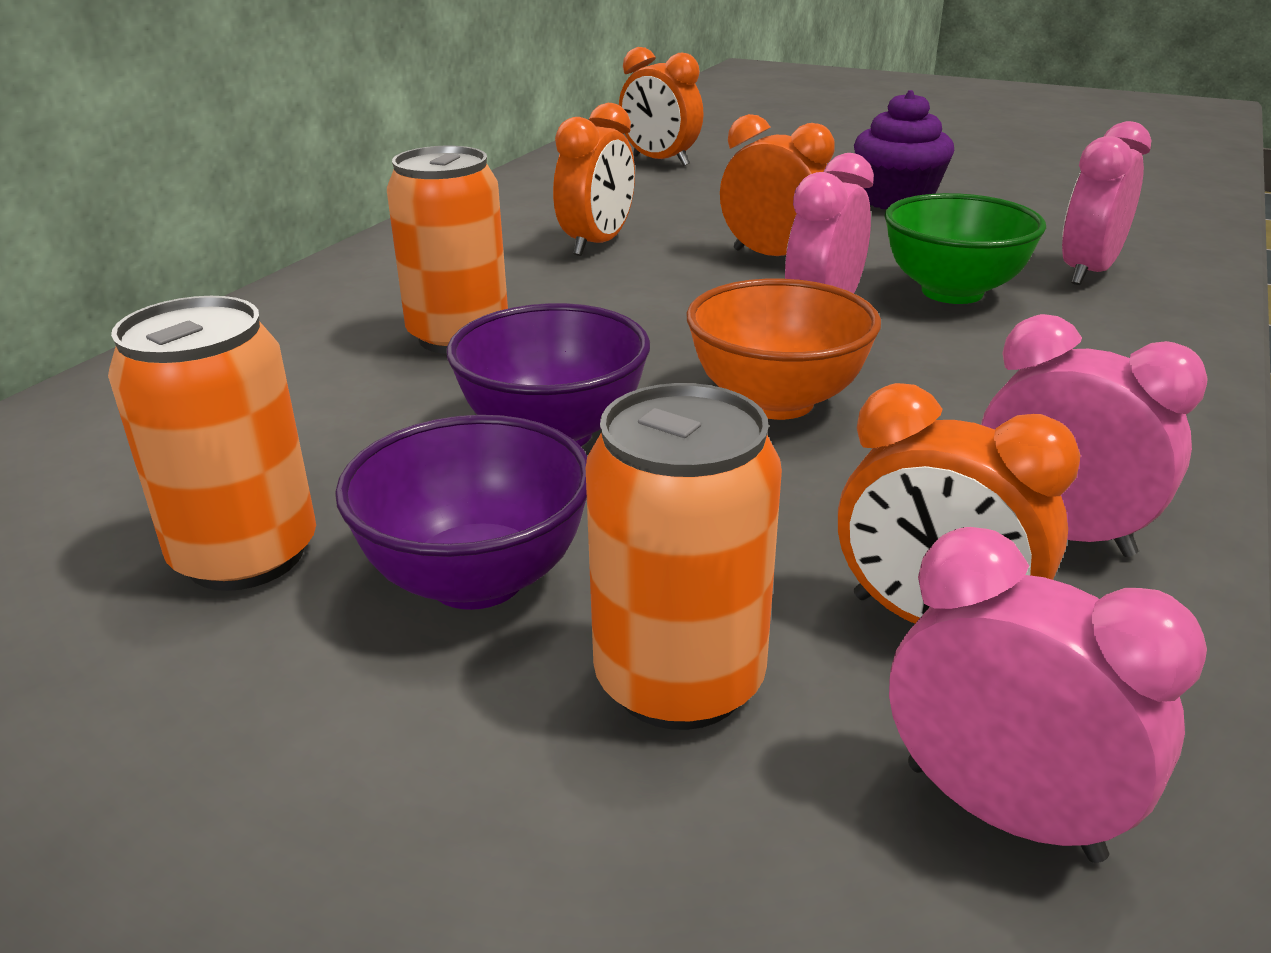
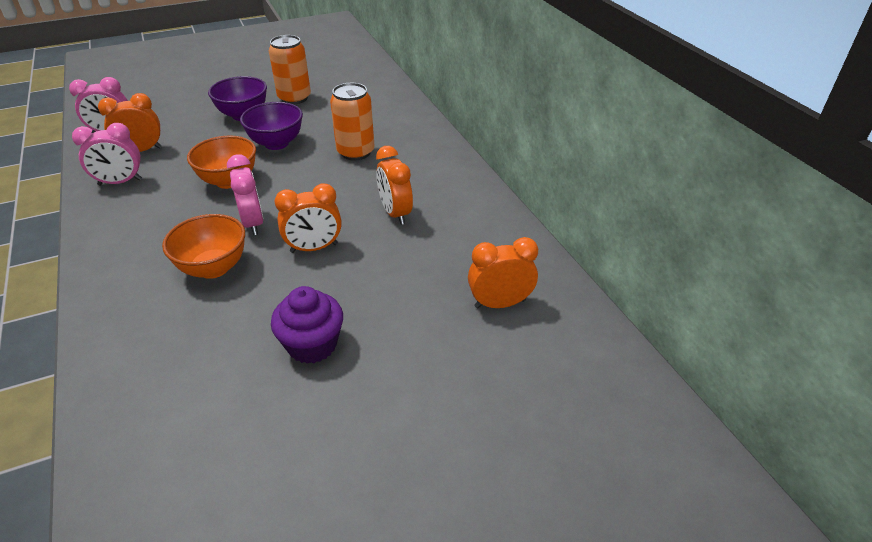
camera: 130 degrees right, 10 degrees up
(679, 681) = (183, 121): orange can -> none
(952, 292) = (213, 268): green bowl -> orange bowl
(1088, 272) = (157, 324): pink clock -> none

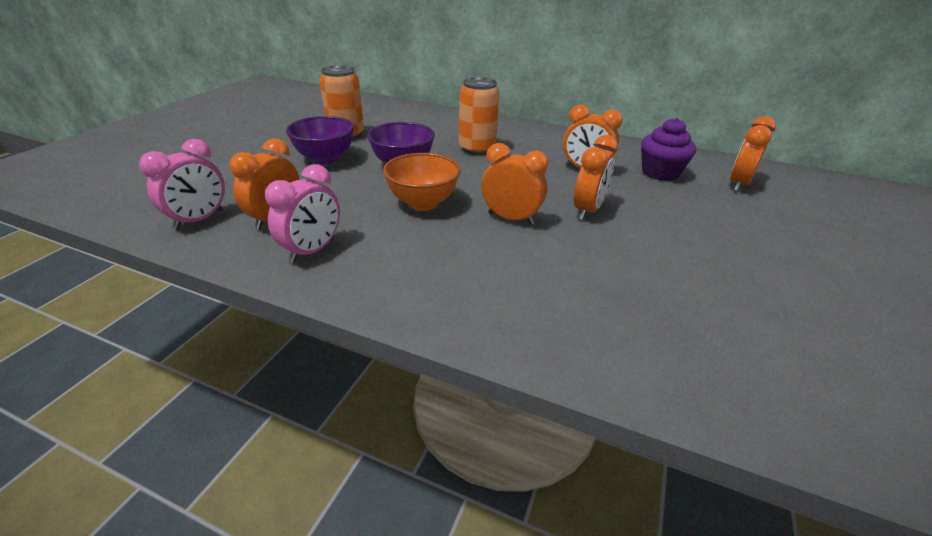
camera: 45 degrees left, 5 degrees down
(213, 268) = (555, 260): orange bowl -> none
(253, 223) = (510, 218): pink clock -> orange clock
(312, 345) = (723, 260): purple cupcake -> purple cupcake (660, 173)

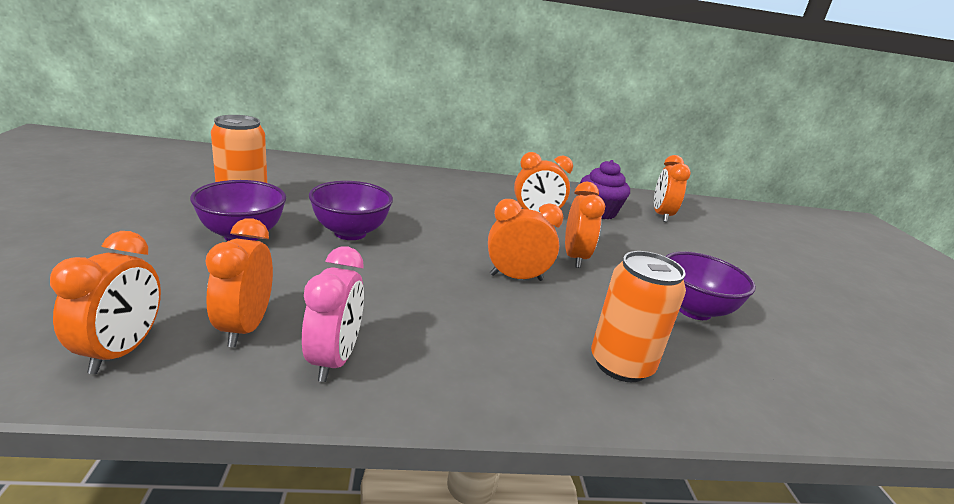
camera: 30 degrees left, 10 degrees down
(199, 220) = (121, 351): pink clock -> orange clock
(423, 203) = (413, 275): orange bowl -> none
(477, 148) = (415, 204): orange can -> orange can (621, 364)
(674, 278) = (693, 310): none -> purple bowl

